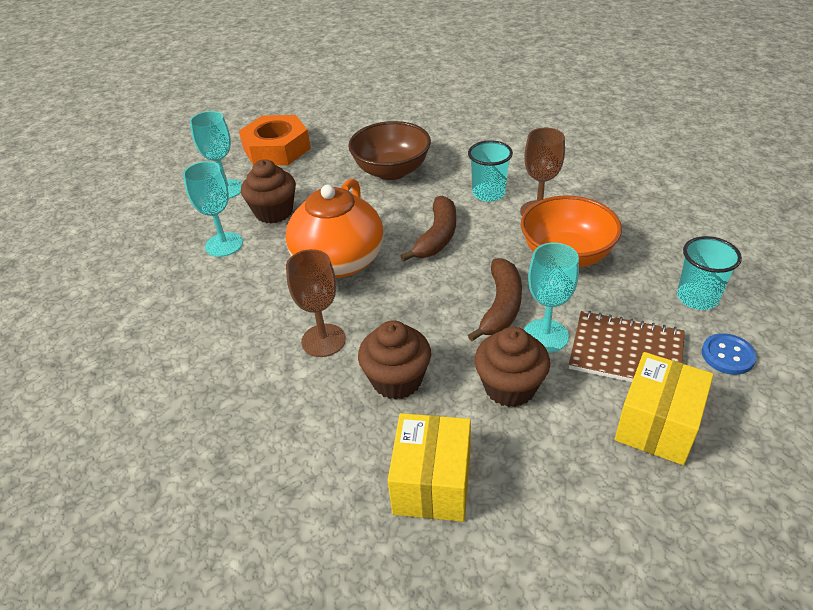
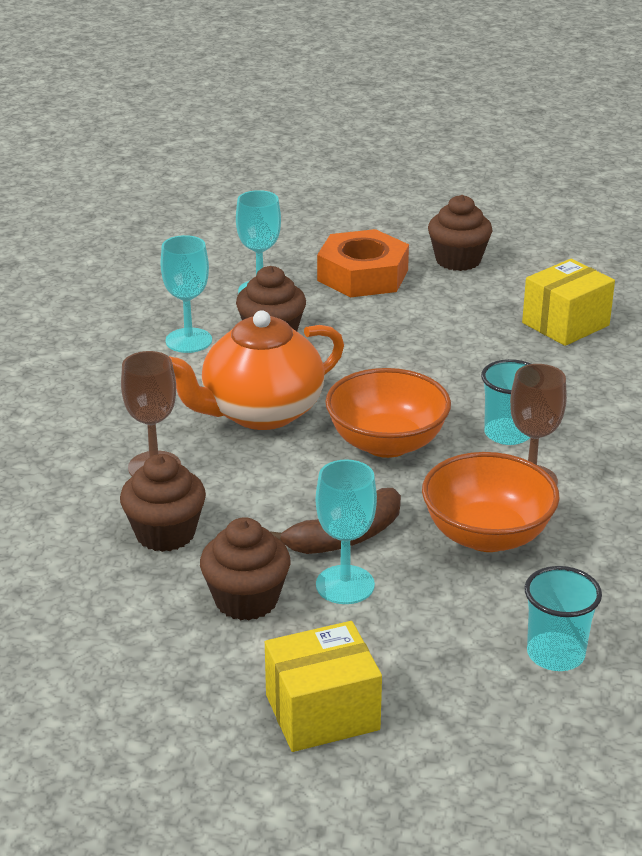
camera: 40 degrees right, 10 degrees down
(319, 115) = (458, 260): none -> brown cupcake
(391, 171) = (443, 357): brown bowl -> none
(432, 483) = (80, 619): yellow box -> yellow box (565, 324)
(437, 237) = (387, 443): brown banana -> orange bowl
(626, 353) = (395, 646): brown notebook -> none
(727, 355) = (491, 715): blue button -> none

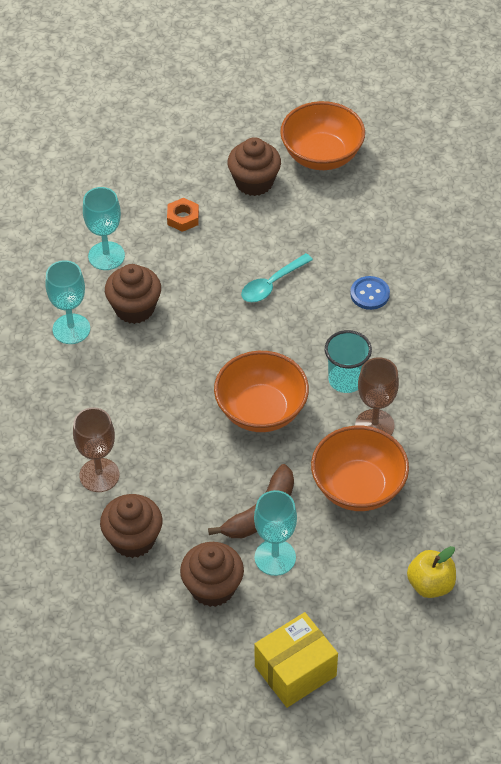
camera: 15 degrees left, 20 degrees up
(260, 412) = (157, 398): orange teapot -> none
(362, 275) = (183, 218): orange nut -> orange nut, size x0.45
(446, 340) = (272, 284): none -> turquoise spoon
(546, 251) = (322, 155): none -> orange bowl
(555, 654) = (430, 584): turquoise cup -> yellow apple
(565, 324) = (358, 244): yellow box -> none
(565, 365) = (370, 294): none -> blue button

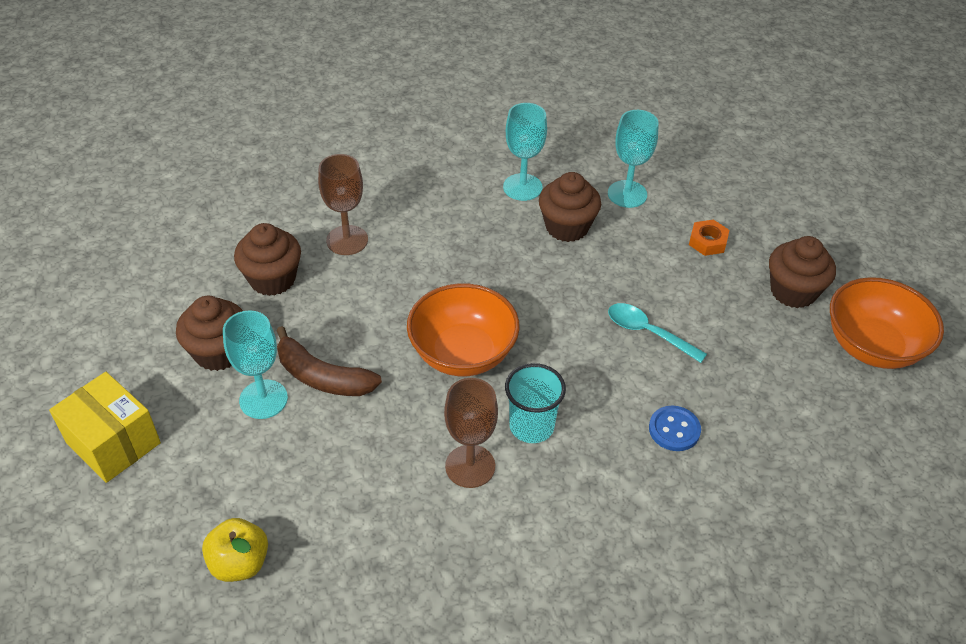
camera: 75 degrees right, 5 degrees down
(358, 487) = (374, 463): orange bowl -> none

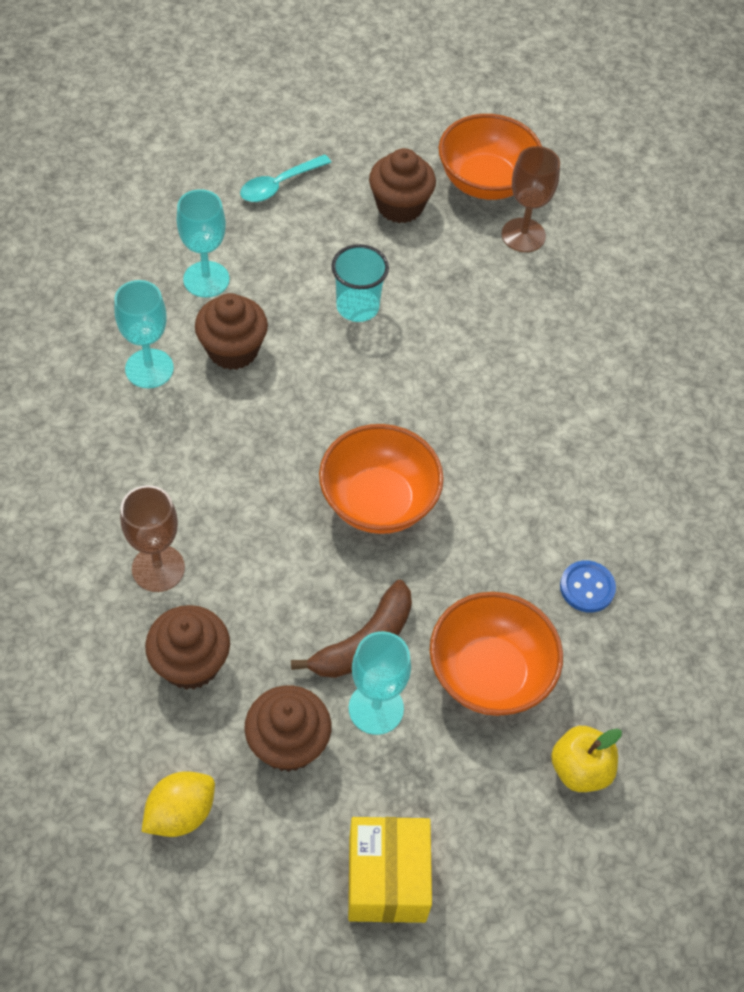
camera: 75 degrees left, 10 degrees up
(113, 443) = (387, 879): yellow box -> yellow box turned 60 degrees counterclockwise
(149, 306) = (181, 813): none -> yellow lemon
(318, 471) = (489, 673): none -> orange bowl
(470, 466) = (523, 537): brown goblet -> brown goblet (523, 235)
(531, 426) = (491, 471): turquoise cup -> turquoise cup (357, 307)
(648, 333) = (409, 336): turquoise spoon -> turquoise spoon (279, 185)
(674, 430) = (530, 362): blue button -> blue button (587, 587)
(707, 242) = (307, 241): orange nut -> none

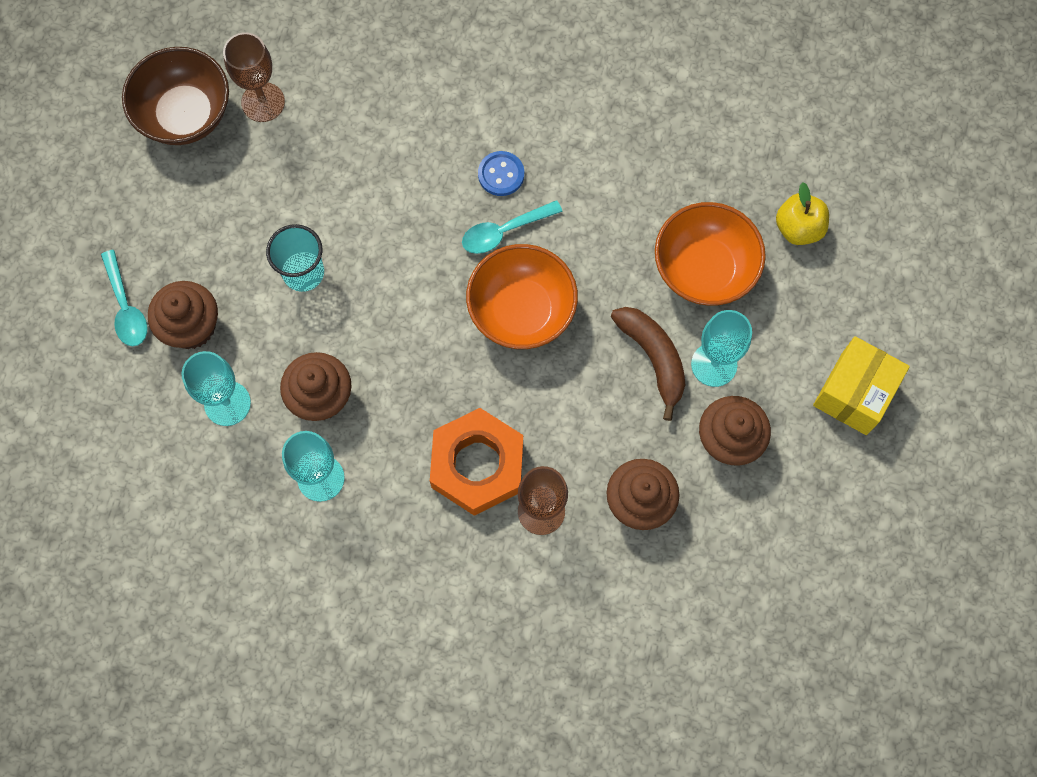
camera: 70 degrees left, 15 degrees up
(181, 813) = (769, 536): yellow lemon -> none
(195, 498) = (477, 465): none -> orange nut
(387, 879) = (854, 393): yellow box -> yellow box turned 75 degrees counterclockwise
(400, 206) = (191, 201): brown cupcake -> brown cupcake (191, 326)
(463, 466) = (504, 231): none -> turquoise spoon
(486, 182) = (185, 114): orange bowl -> brown bowl
(587, 587) = (646, 171): blue button -> blue button (501, 174)

